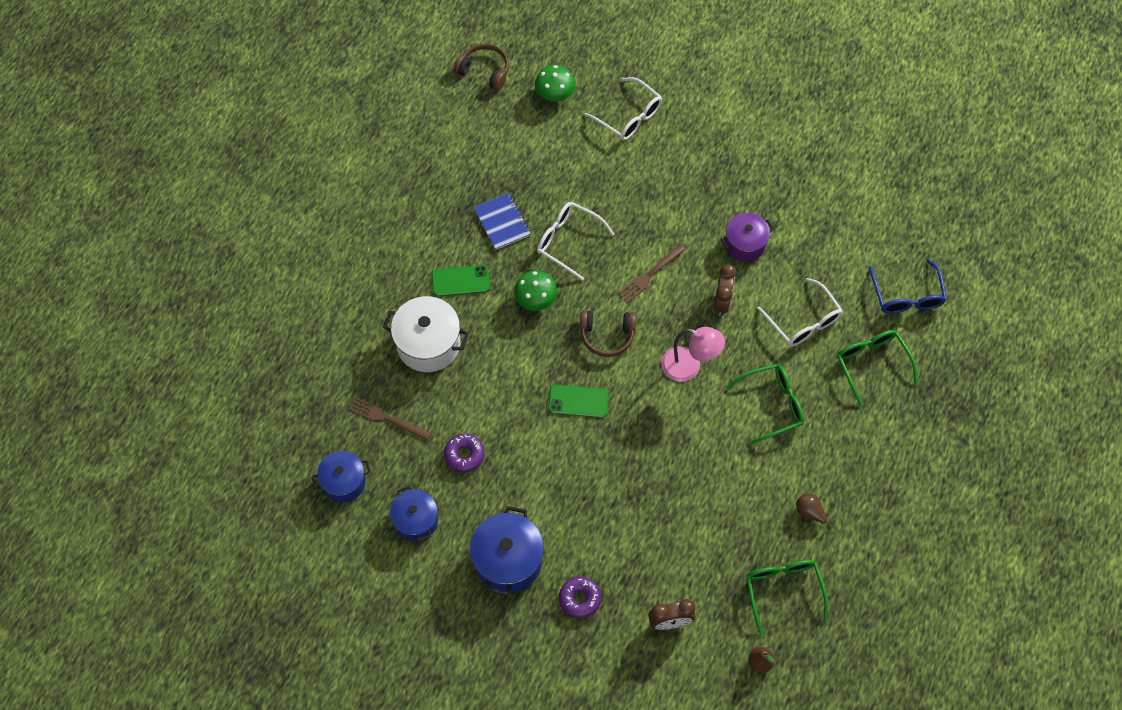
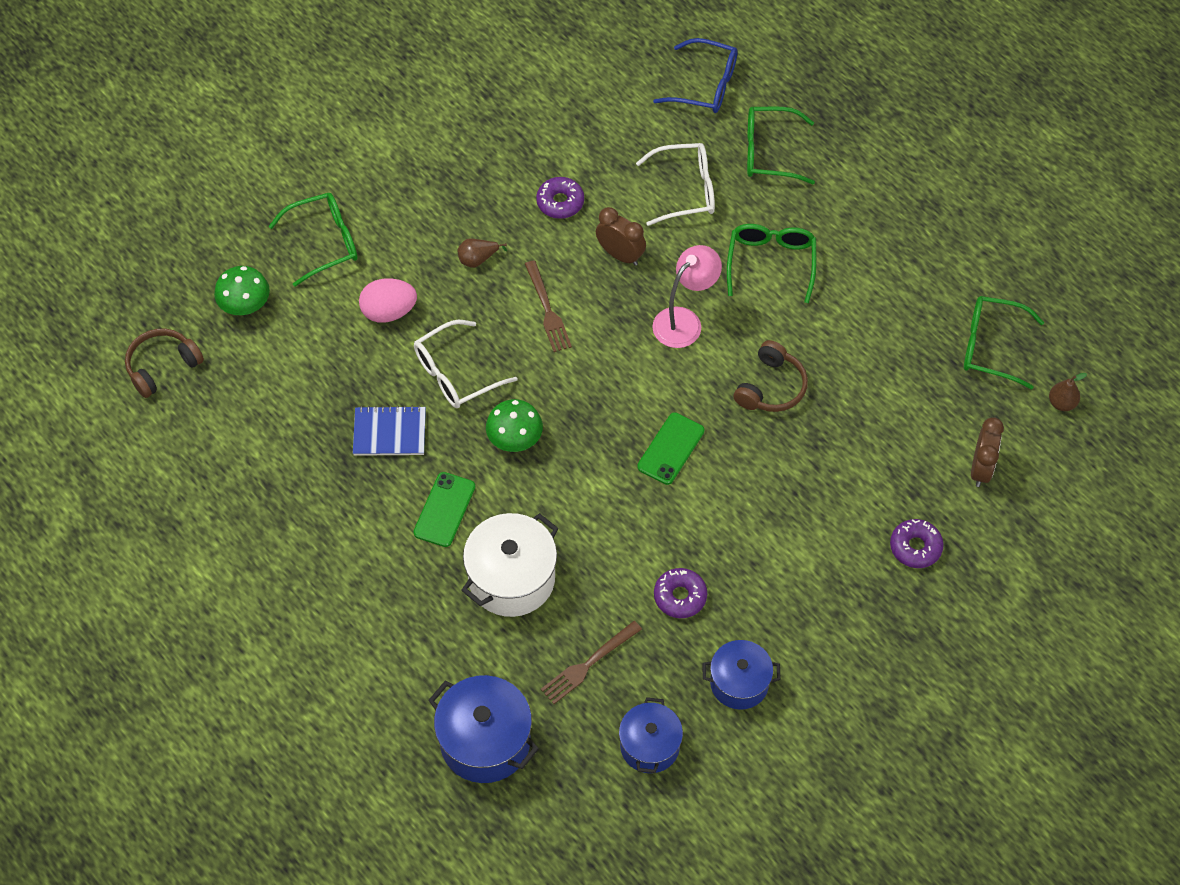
camera: 65 degrees left, 5 degrees down
(508, 560) = (835, 602): blue pot -> blue pot (485, 741)
(595, 179) = (389, 312): none -> pink egg
(607, 336) = (602, 385): brown headphones -> brown headphones (771, 387)
(629, 116) = (325, 242): white glasses -> green glasses
(745, 244) = (560, 202): purple pot -> purple donut
(810, 512) = (913, 283): brown pear -> brown pear (478, 259)

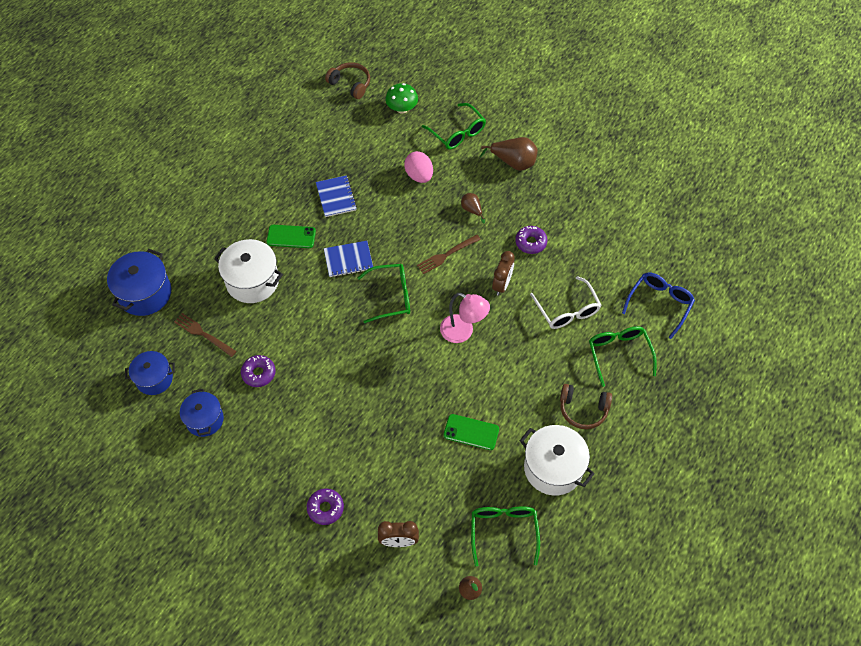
camera: 75 degrees right, 0 degrees up
(409, 186) = (513, 162): none -> brown pear
(455, 374) = (385, 219): white glasses -> none
(515, 439) = (348, 260): green mushroom -> blue notebook
(671, 449) = (364, 345): green phone -> green phone (471, 432)
(706, 86) = (659, 304): blue glasses -> blue glasses turned 150 degrees counterclockwise
(771, 262) = (527, 373): green glasses -> green glasses (391, 296)
(771, 387) = (427, 394): brown headphones -> brown headphones (583, 410)
(916, 270) = (553, 468): none -> white pot

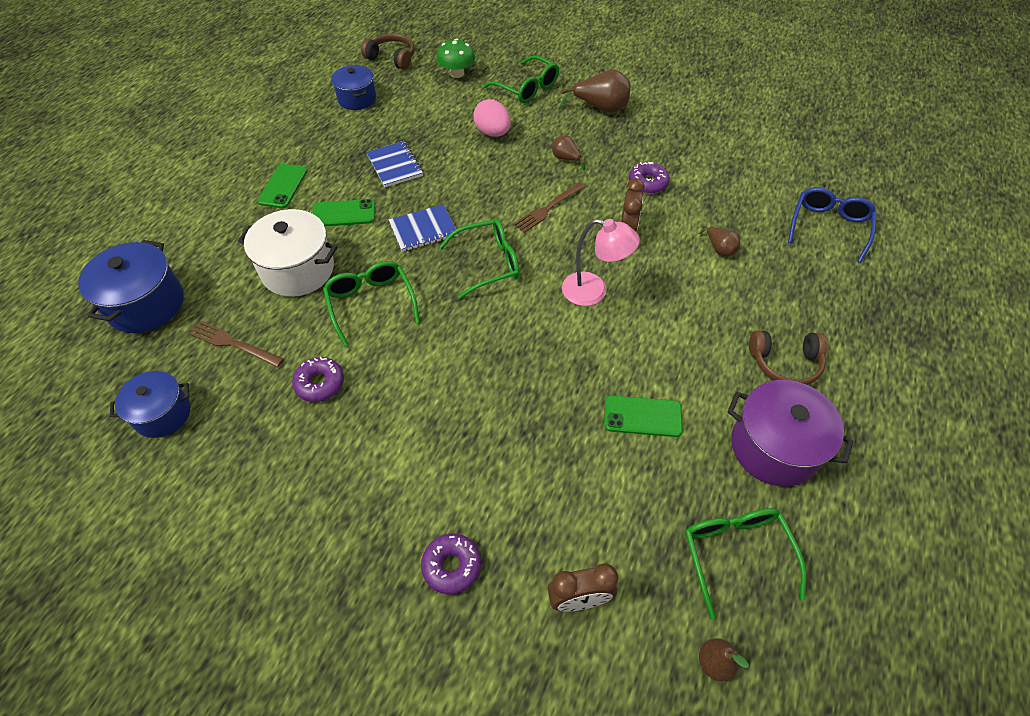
camera: 10 degrees left, 5 degrees down
(204, 419) = (244, 460): blue pot -> blue pot (357, 99)
(248, 204) = (283, 186): none -> green phone
(553, 468) = (774, 447): white pot -> purple pot
(567, 310) = (719, 249): white glasses -> brown pear
(619, 353) = (803, 289): green glasses -> green glasses (371, 303)

